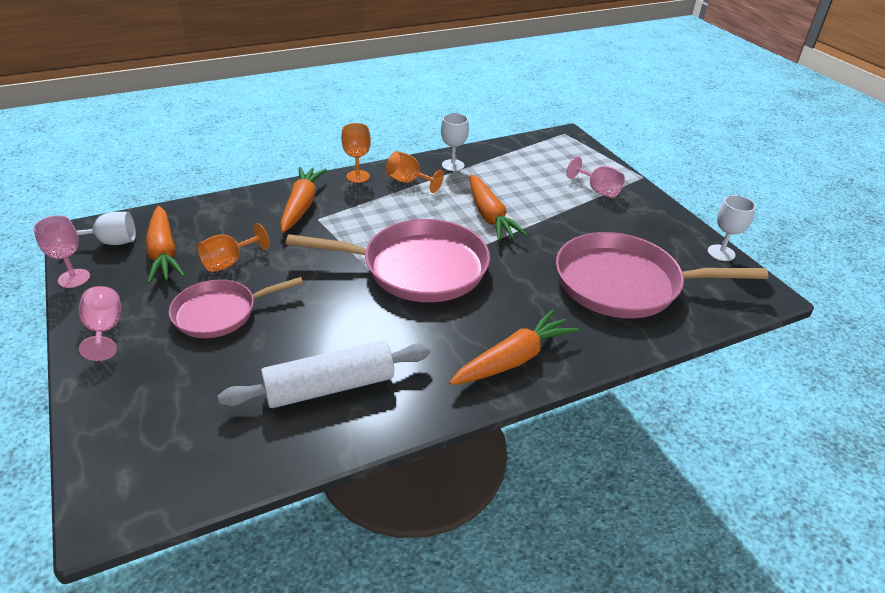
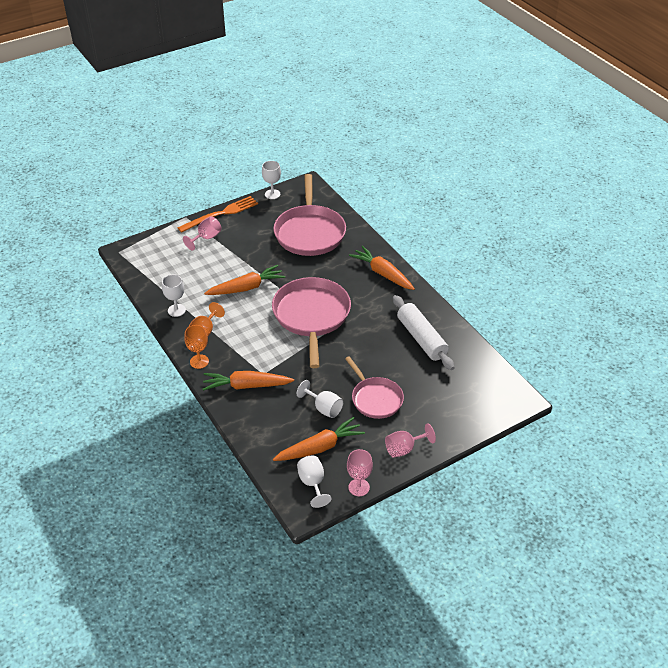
camera: 95 degrees left, 5 degrees up
(229, 262) = (324, 408): orange goblet -> white goblet
(656, 204) = (221, 214): none -> orange fork

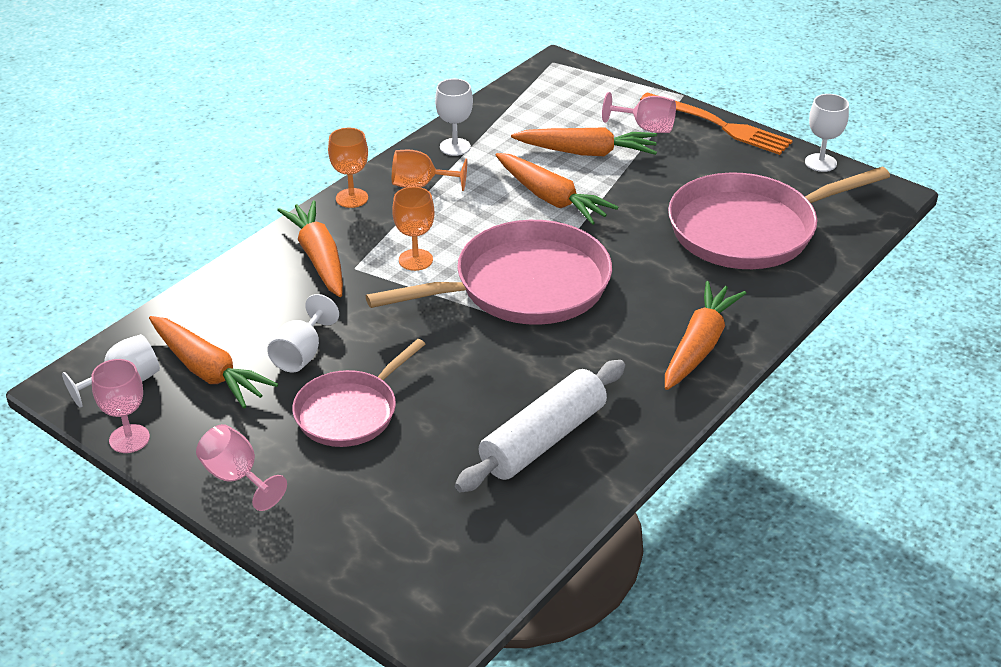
camera: 70 degrees right, 5 degrees down
(214, 264) = (587, 152): none -> orange carrot
(269, 349) = (415, 260): none -> orange goblet

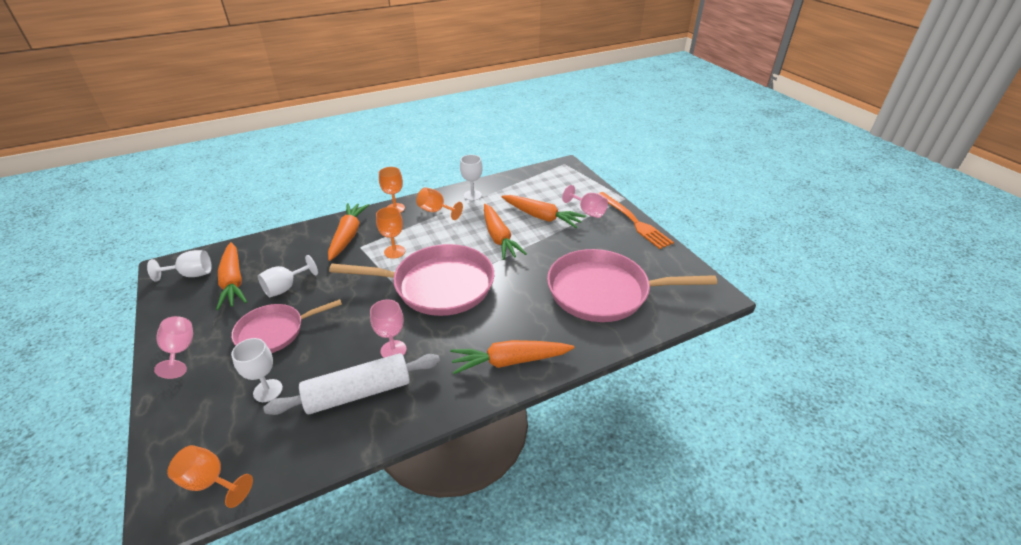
camera: 25 degrees right, 0 degrees up
(129, 439) = (159, 307): pink goblet -> pink goblet (393, 350)
(456, 586) = (210, 482): none -> orange goblet
(699, 345) = (509, 361): orange carrot -> orange carrot turned 150 degrees counterclockwise
(820, 163) = (683, 261): white goblet -> white goblet (268, 390)

